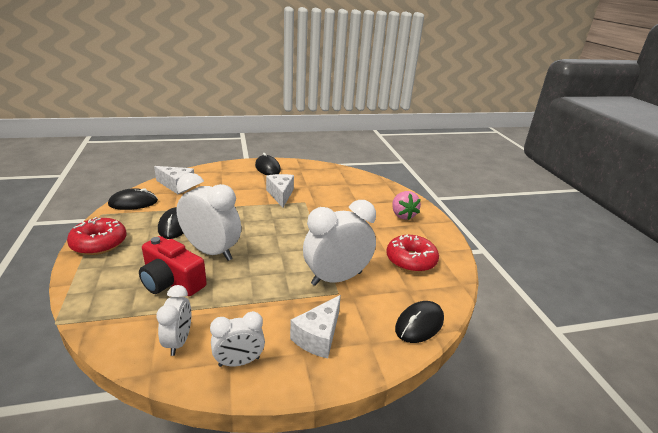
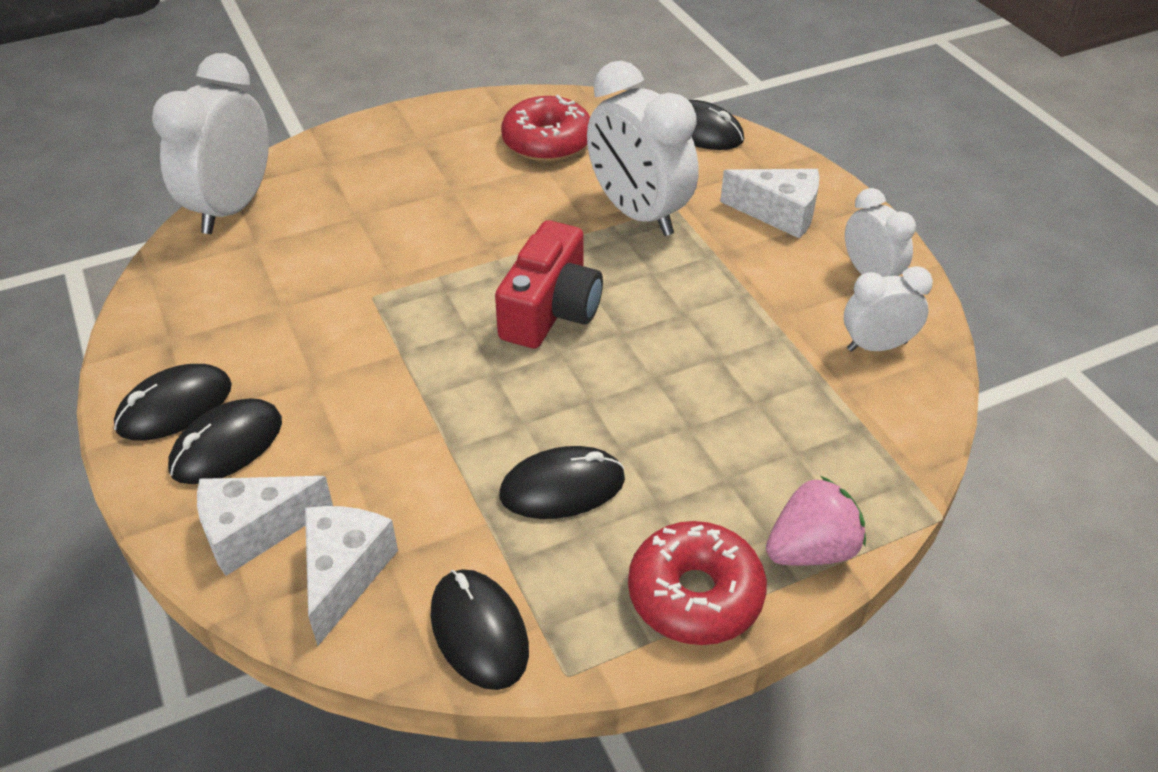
camera: 100 degrees left, 15 degrees up
(171, 281) = (754, 409): red camera -> red camera (551, 310)
(211, 251) = (635, 387): white clock -> white clock (232, 208)
(244, 174) = (227, 445): none -> black mouse
(280, 195) = (346, 343): white cheese -> white cheese (254, 531)
(402, 215) = (390, 156): pink strawberry -> pink strawberry (811, 550)

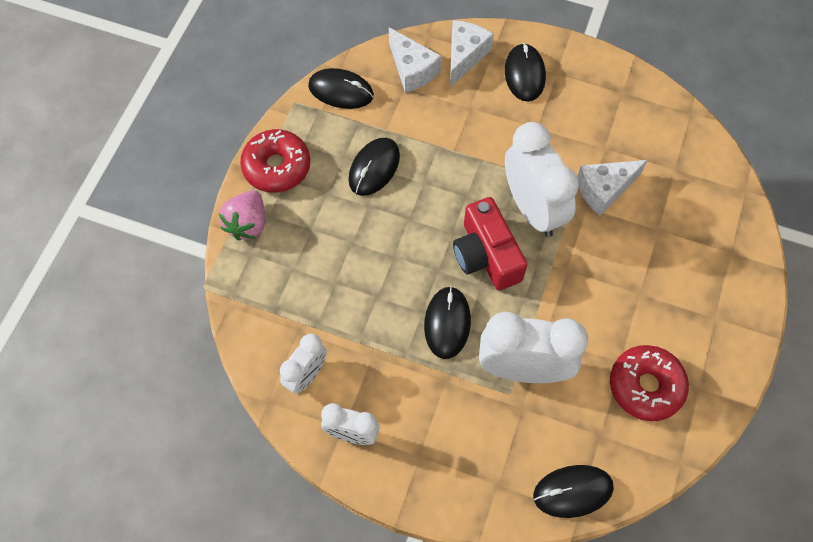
camera: 135 degrees right, 20 degrees up
(175, 407) = (569, 70): black mouse -> black mouse (447, 323)
(232, 208) = (721, 178): white clock -> white clock (532, 209)
(779, 213) = (447, 445): white cheese -> white cheese (604, 190)

